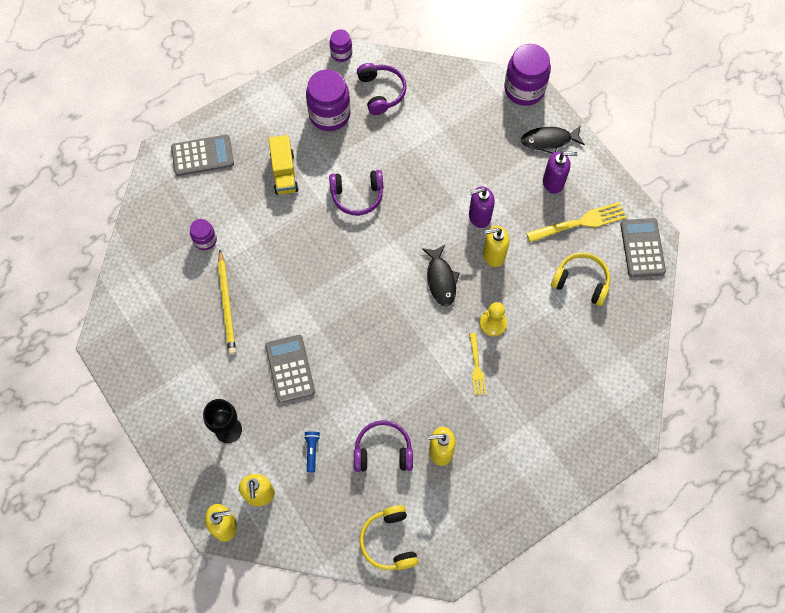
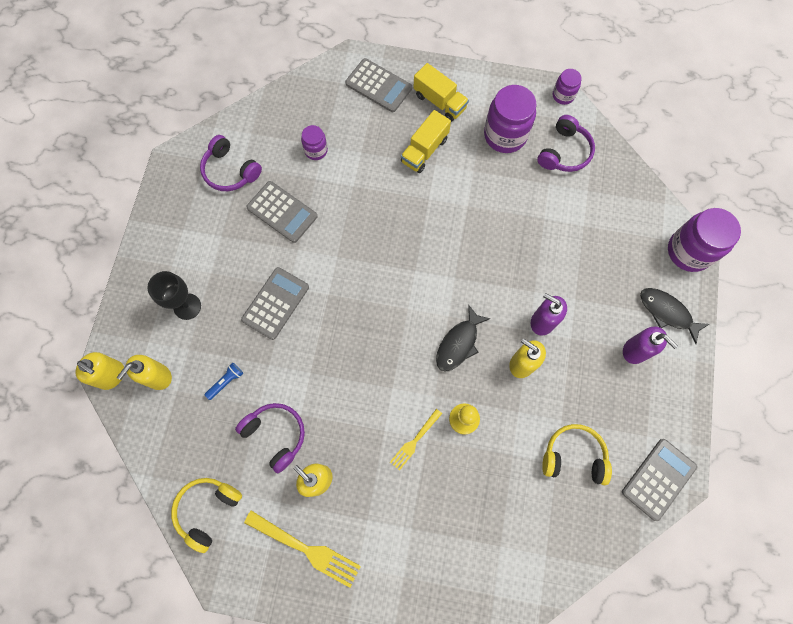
camera: 45 degrees right, 5 degrees up
(227, 304) = (282, 212): yellow pencil -> grey calculator
(259, 130) = (439, 102): none -> yellow truck
(357, 195) = (461, 217): purple headphones -> purple headphones (230, 171)
(579, 223) = (623, 405): yellow fork -> yellow fork (305, 548)
(581, 281) = (573, 456): yellow headphones -> yellow headphones turned 60 degrees counterclockwise

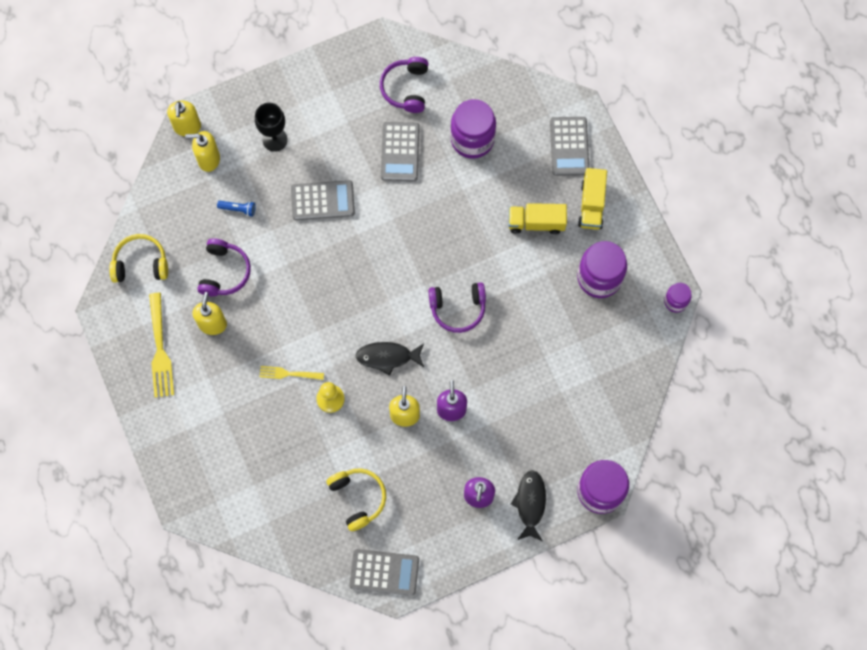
camera: 55 degrees right, 0 degrees up
(316, 150) = (472, 139): purple jar -> purple jar, size x1.88
(564, 152) = (619, 335): purple headphones -> purple headphones (458, 308)

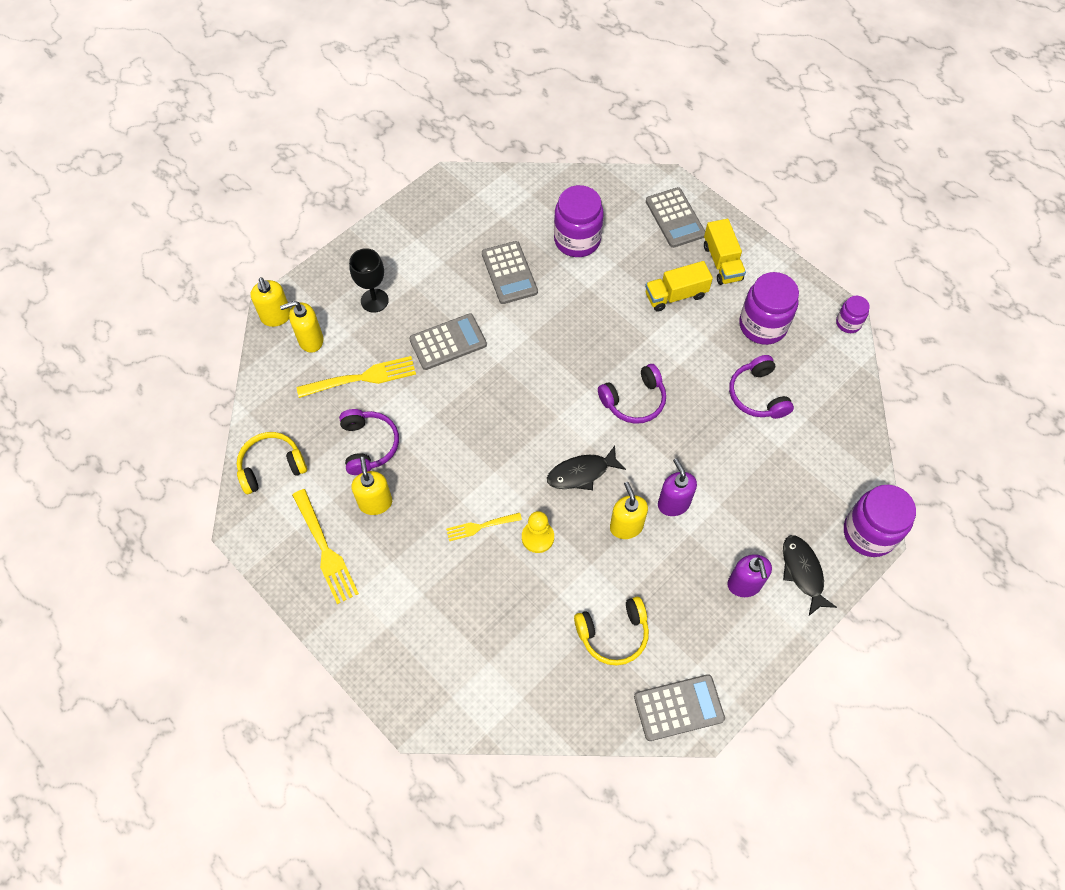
camera: 20 degrees left, 10 degrees down
(238, 209) = (361, 378): blue flashlight -> yellow fork
(358, 498) = (613, 634): yellow headphones -> yellow headphones turned 120 degrees clockwise
(406, 88) = (491, 215): purple headphones -> purple headphones (757, 395)

